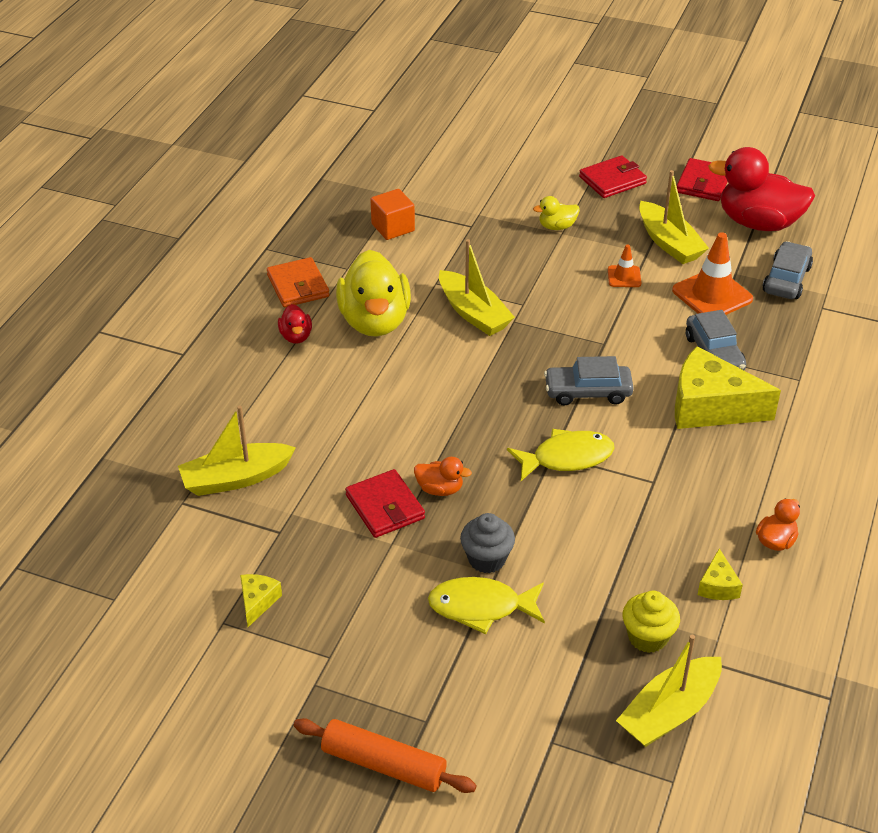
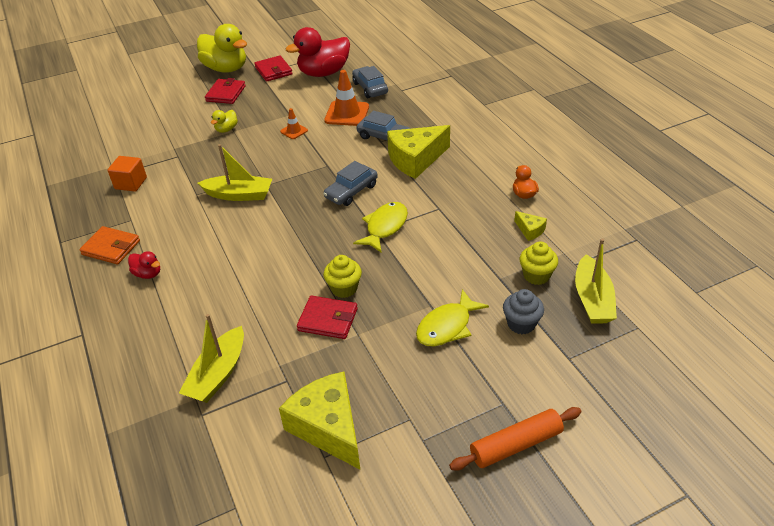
camera: 45 degrees left, 0 degrees up
(257, 602) = (328, 427): yellow cheese -> yellow cheese, size x2.21
(375, 321) = (187, 234): yellow duck -> yellow duck (226, 69)
(440, 489) = (344, 288): orange duck -> yellow cupcake
(486, 559) = (416, 302): grey cupcake -> grey cupcake (521, 324)
(669, 243) = (294, 104): yellow boat -> none

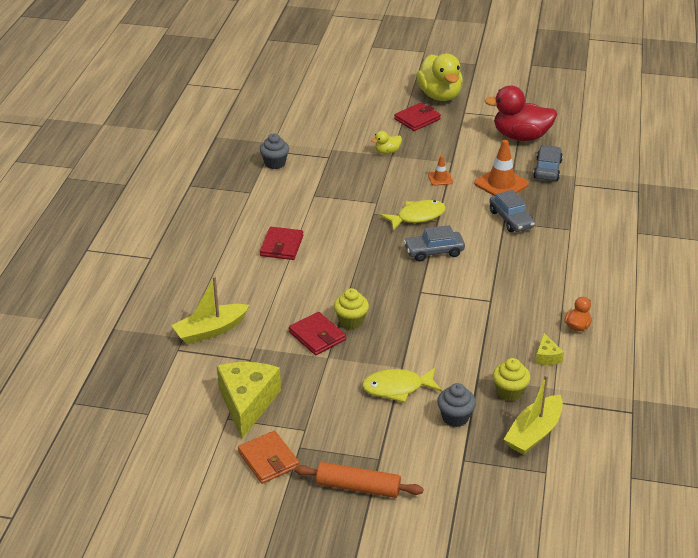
camera: 35 degrees right, 5 degrees down
(111, 248) = (219, 207): orange wallet -> orange wallet (268, 460)
(131, 183) = (275, 163): orange cube -> grey cupcake
(148, 274) = (227, 238): red duck -> none
(239, 195) = (344, 211): yellow boat -> none
(273, 71) = (478, 115): red wallet -> red wallet (281, 246)
(385, 227) = (430, 293): yellow fish -> yellow fish (417, 217)
(415, 160) = (516, 252): yellow cheese -> none

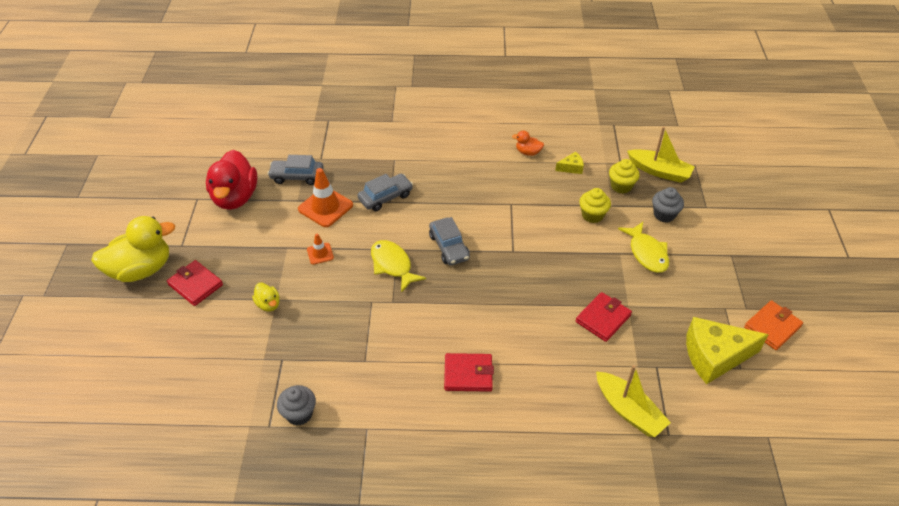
camera: 100 degrees left, 10 degrees up
(351, 321) = (572, 296): yellow cupcake -> yellow cupcake (592, 215)
(358, 487) = (768, 264): orange rolling pin -> none

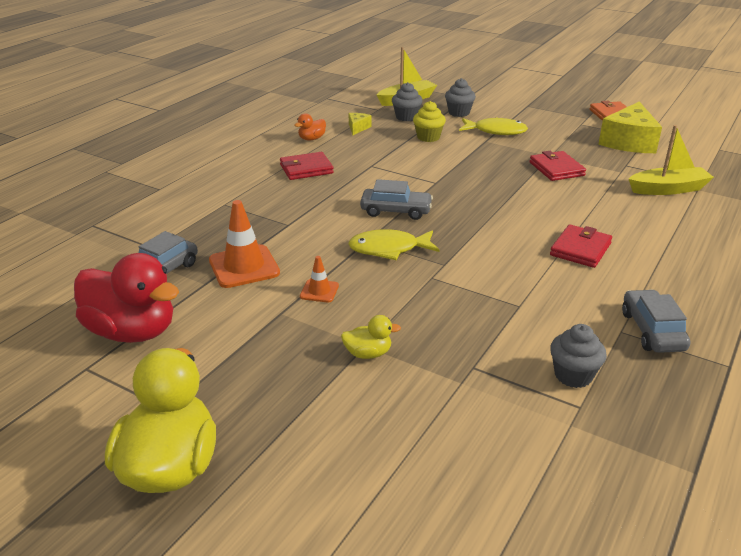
camera: 60 degrees left, 15 degrees down
(195, 285) = (266, 413): red wallet -> red wallet (306, 169)
(385, 197) = (277, 225): grey car -> grey car (652, 331)
(621, 186) = (406, 117): yellow cupcake -> grey cupcake

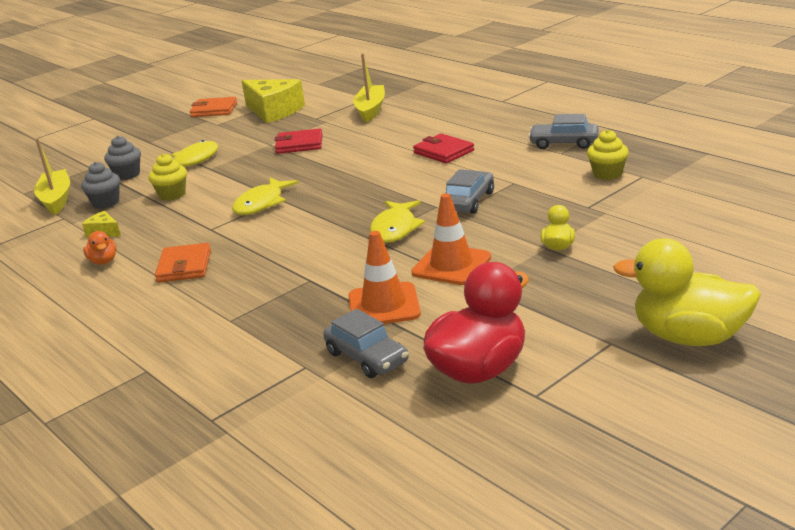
camera: 70 degrees left, 5 degrees down
(306, 169) = (184, 266): red wallet -> orange wallet
(319, 291) = (451, 265): orange traffic cone -> orange traffic cone, size x1.89
(396, 211) = (323, 221): grey car -> grey car (468, 201)
(423, 176) = (261, 203): none -> yellow fish
(573, 375) = (607, 174): grey cupcake -> yellow cupcake

